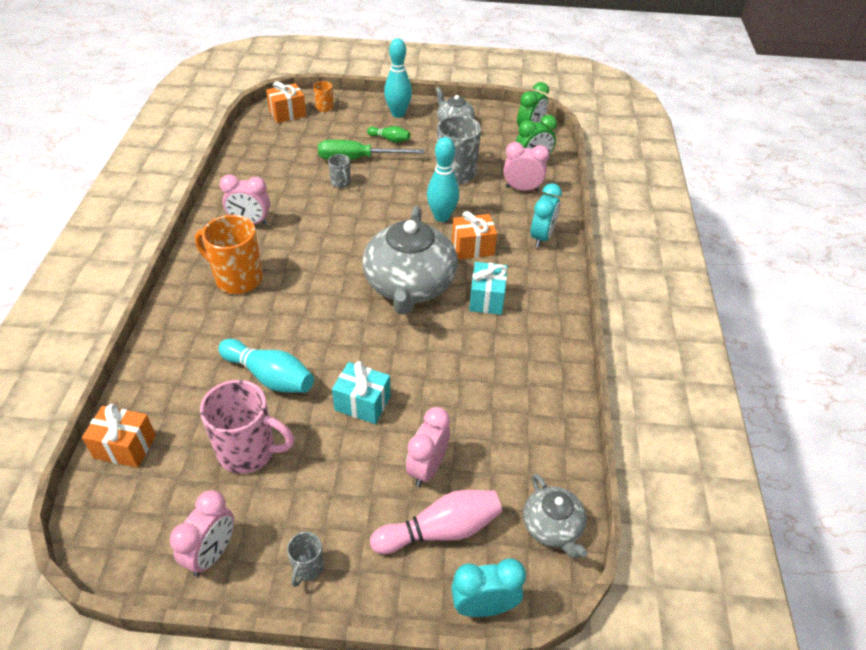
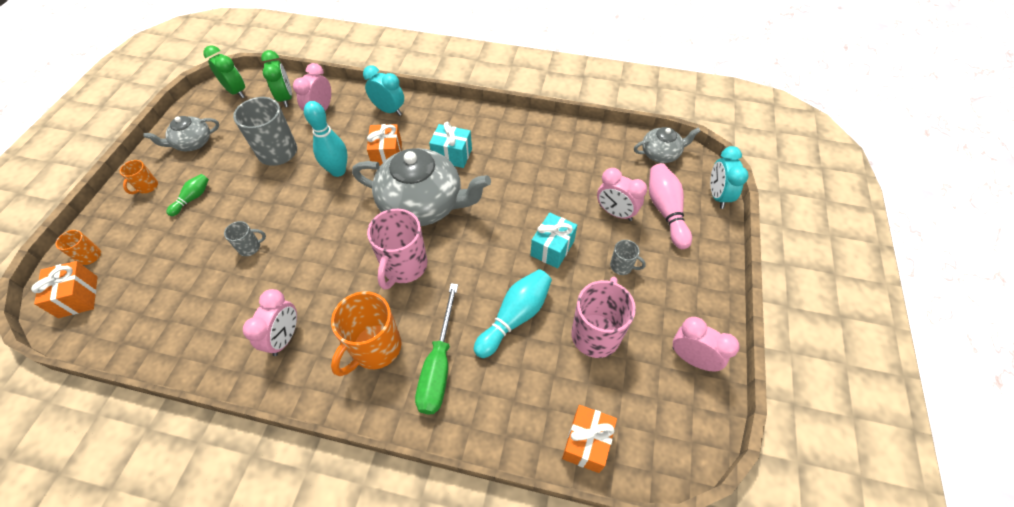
camera: 80 degrees left, 10 degrees up
(307, 568) = (699, 292): grey mug -> grey mug (622, 266)
(327, 283) = (404, 266): none -> pink mug
(358, 159) = (214, 229): green screwdriver -> green screwdriver (439, 365)
(398, 114) = (147, 187): turquoise bowling pin -> orange mug

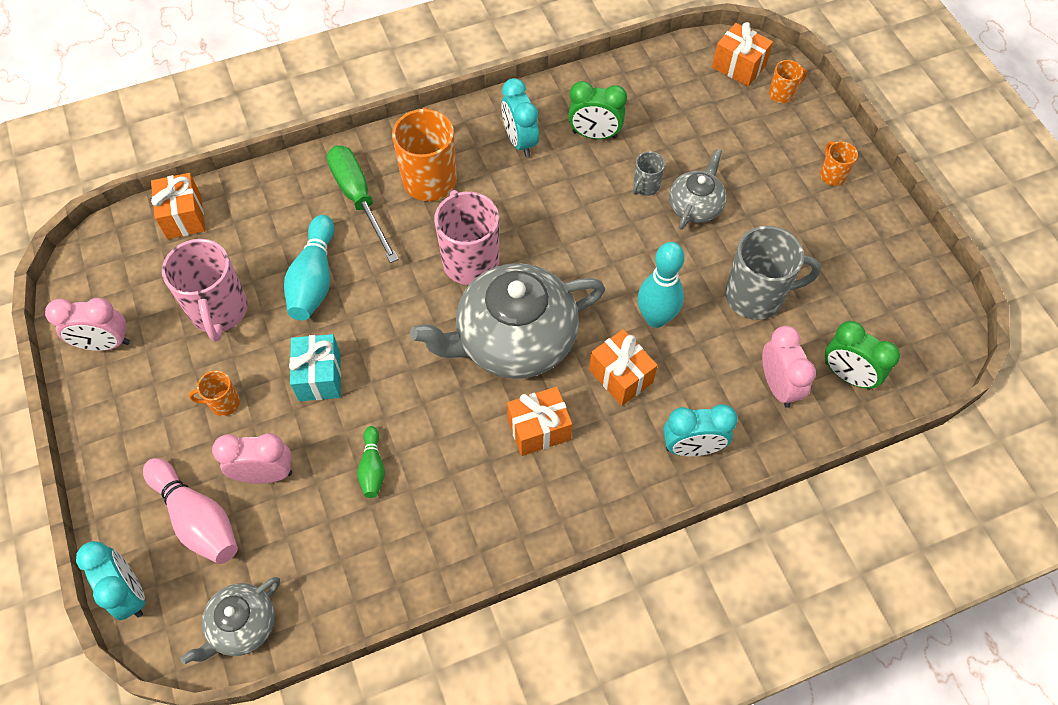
camera: 145 degrees right, 5 degrees up
(192, 198) = (769, 193): green bowling pin -> green bowling pin (372, 468)
(193, 143) = (863, 246): grey teapot -> grey teapot (695, 205)
(236, 91) = (922, 343): green clock -> green clock (594, 135)
(285, 337) = (520, 141): pink clock -> turquoise clock
(452, 155) = (539, 429): turquoise gift -> orange gift
(622, 266) = (223, 403): grey mug -> orange mug

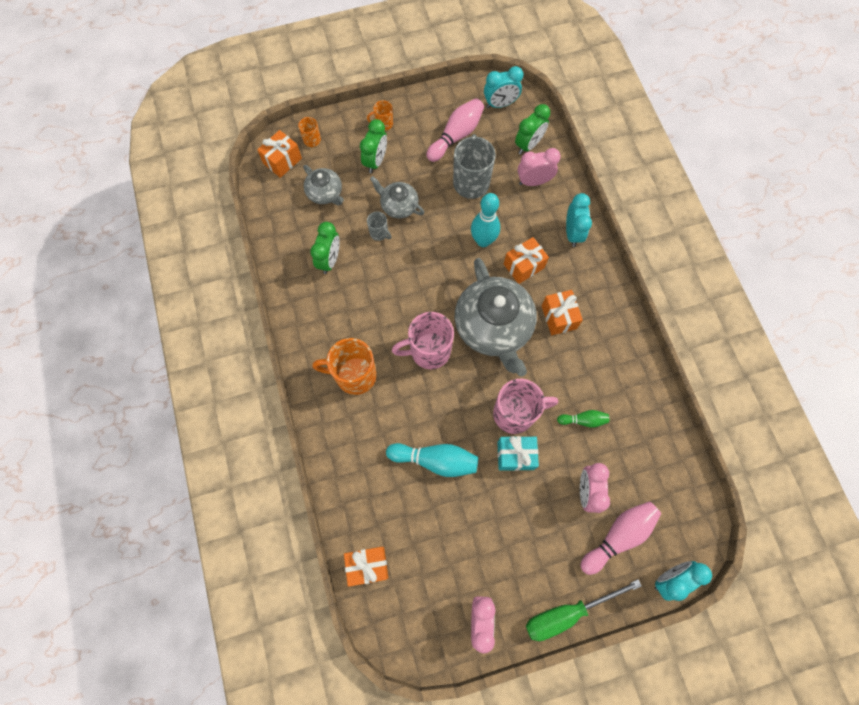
camera: 85 degrees left, 10 degrees up
(219, 311) = (457, 531): pink mug -> pink mug (515, 413)
(223, 403) = (533, 523): orange mug -> none
(242, 625) = (688, 502): grey teapot -> grey teapot (325, 193)
(359, 199) = (366, 427): green screwdriver -> green screwdriver (567, 612)
(520, 141) = (328, 310): turquoise clock -> turquoise clock (500, 104)
(764, 171) = (375, 161): none -> green clock
(836, 270) = (456, 136): none -> pink bowling pin

